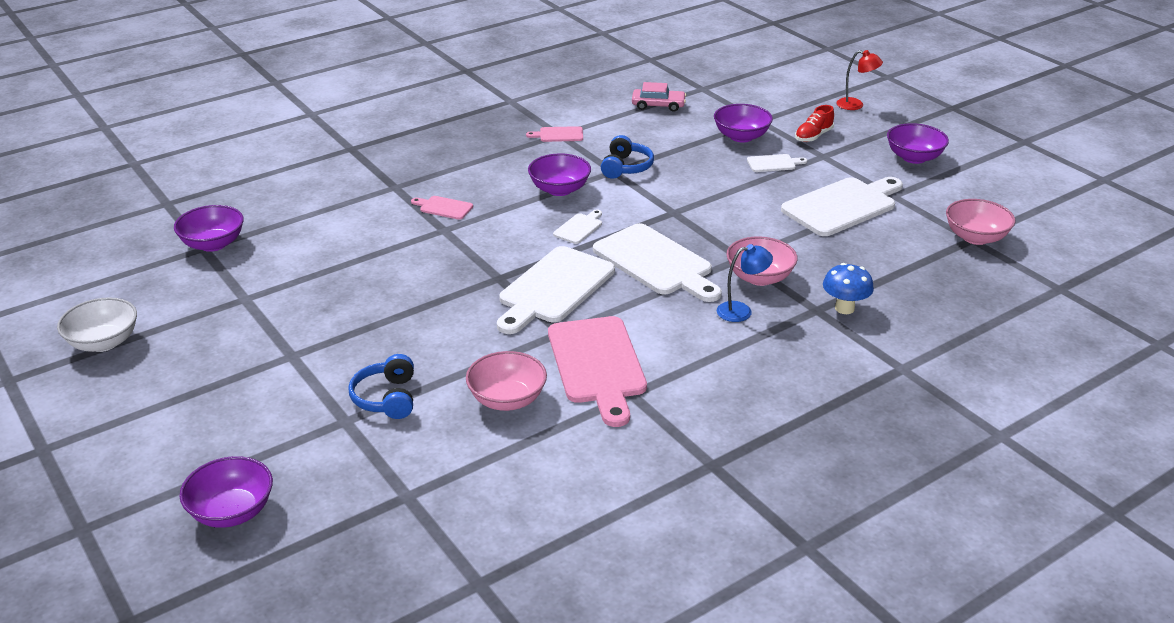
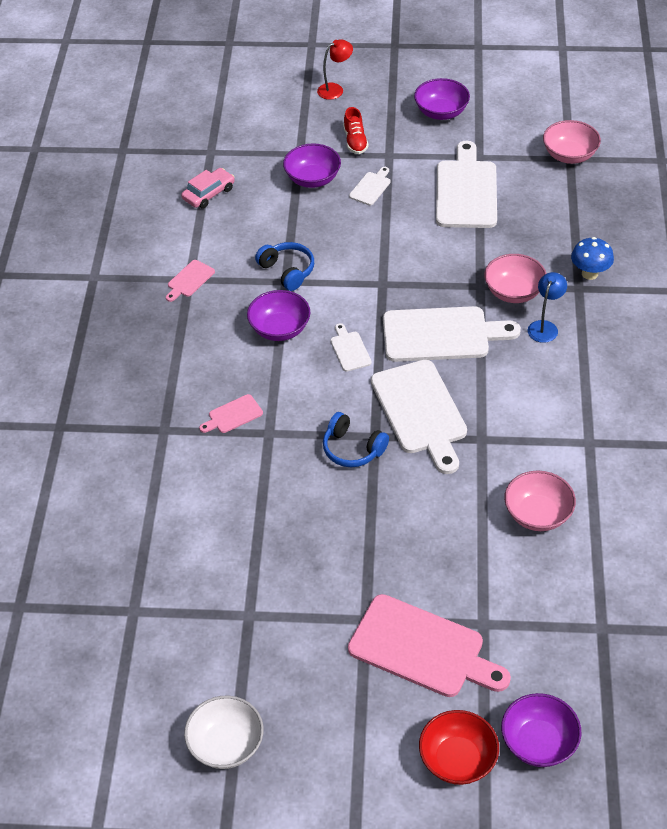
camera: 50 degrees left, 15 degrees up
(175, 470) = (457, 759): none -> red bowl
(213, 244) = (133, 601): purple bowl -> none
(386, 398) = (475, 585): blue headphones -> blue headphones (352, 449)
(597, 364) = (539, 441): pink cutting board -> pink cutting board (422, 648)

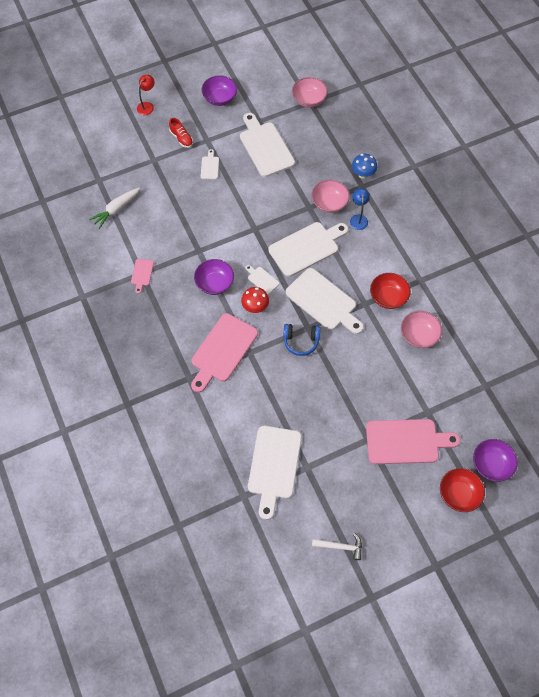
camera: 30 degrees left, 15 degrees up
(203, 592) = (274, 466): none -> white cutting board
(209, 194) = (116, 210): pink car -> white carrot
(226, 744) = (340, 546): white bowl -> white hammer
(233, 415) = (222, 350): pink cutting board -> pink cutting board, size x2.20
(287, 271) = (195, 243): blue headphones -> none
(312, 179) = (172, 174): purple bowl -> none
(316, 380) = (255, 307): none -> red mushroom
(523, 444) = (388, 297): none -> red bowl

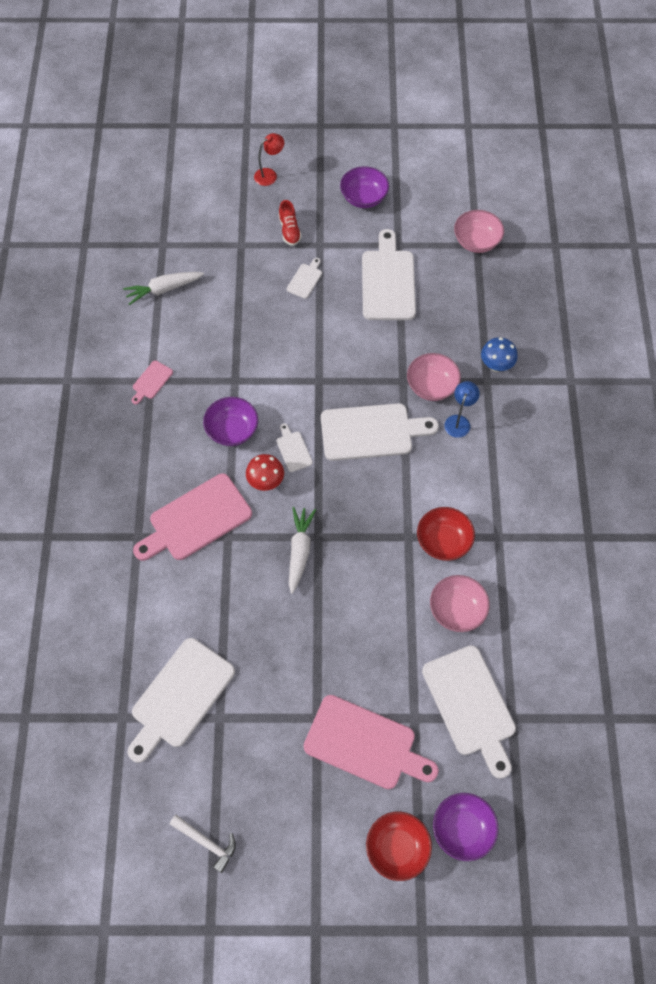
camera: 25 degrees right, 0 degrees up
(301, 341) = (299, 550): blue headphones -> white carrot
(323, 301) = (356, 511): white cutting board -> white cutting board (471, 705)

